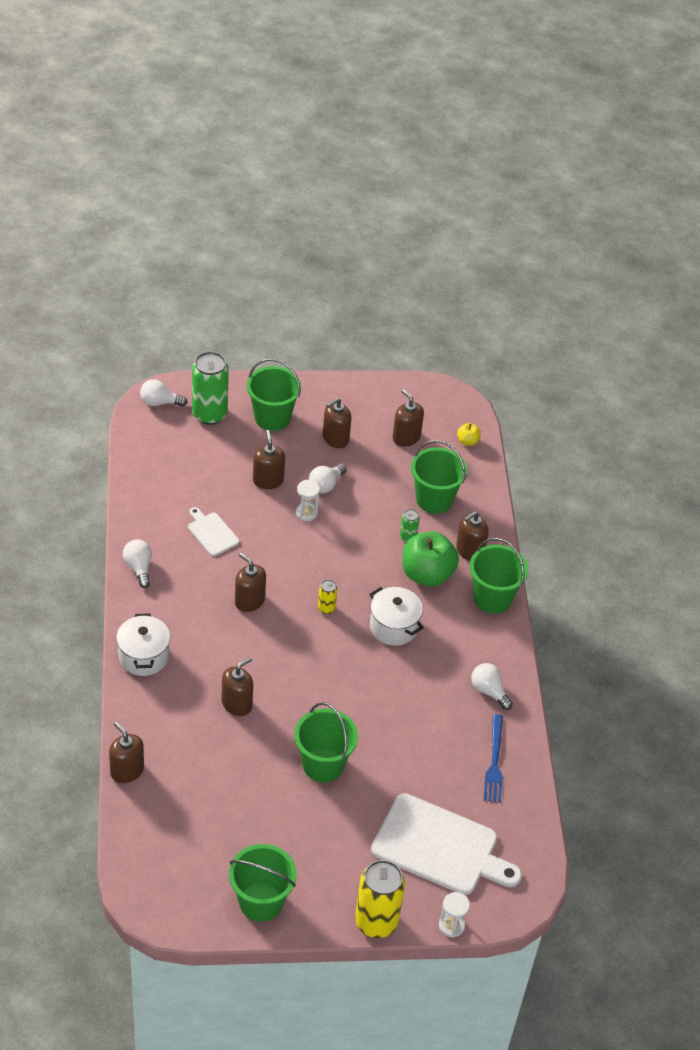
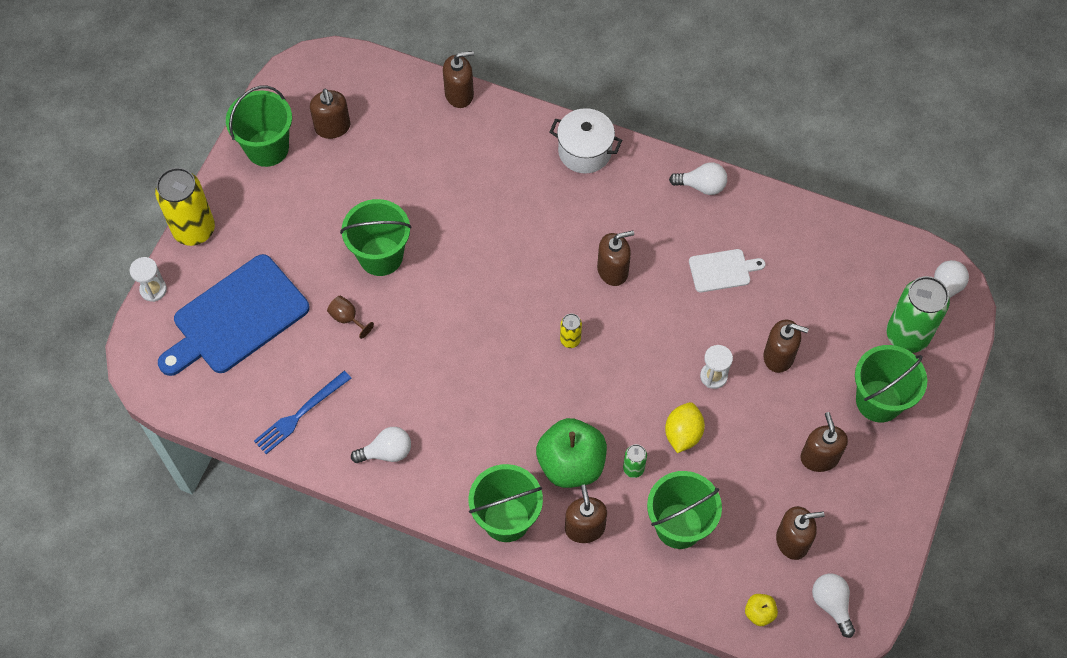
camera: 120 degrees right, 15 degrees up
(237, 704) = (489, 210): brown soap dispenser -> brown soap dispenser (332, 127)
(325, 485) = (748, 414): white light bulb -> white light bulb (831, 604)
(363, 517) = (683, 434): none -> yellow lemon
(393, 764) = (347, 318): none -> brown goblet
(394, 627) = (515, 396): white pot -> none
(440, 847) = (236, 318): white cutting board -> blue cutting board
(494, 762) = (300, 414): blue fork -> blue fork turned 75 degrees counterclockwise

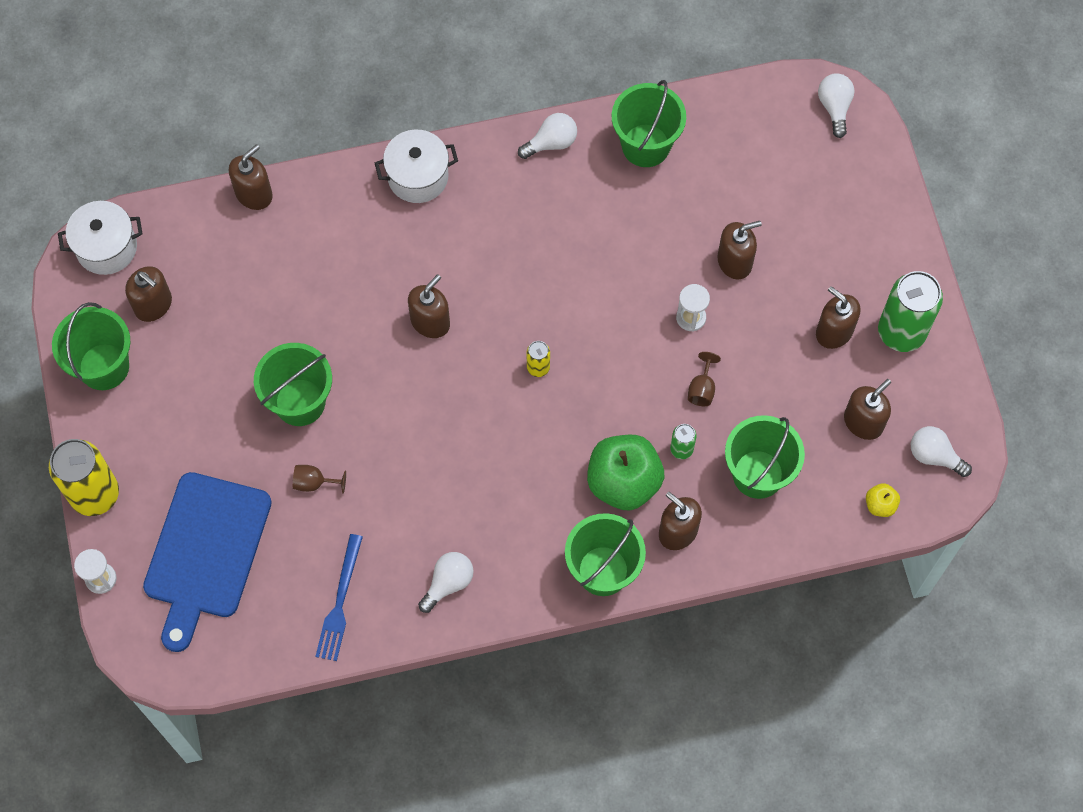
camera: 35 degrees left, 5 degrees up
(331, 70) = (106, 247): none -> white pot
(613, 270) = (529, 276): brown soap dispenser -> brown soap dispenser (430, 322)
(683, 434) = (702, 389): yellow lemon -> brown goblet
(722, 270) = (628, 212): white cutting board -> none
(878, 401) = (848, 247): green bucket -> green bucket (645, 145)
(907, 335) = (831, 170): green can -> green can (901, 332)

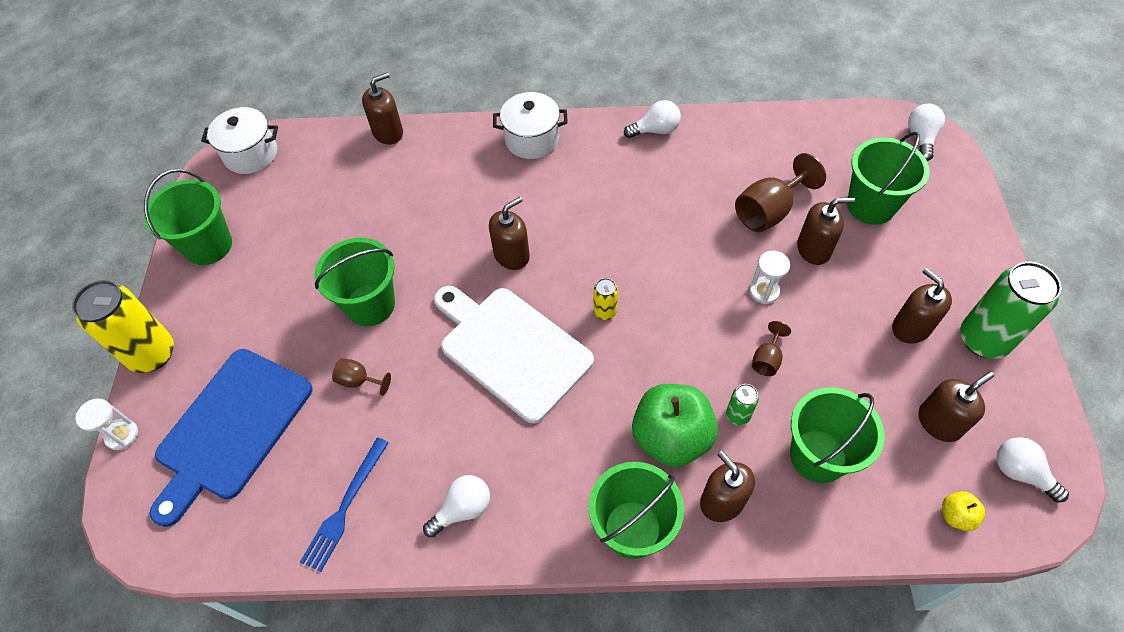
camera: 15 degrees right, 10 degrees down
(153, 305) = (271, 203): brown soap dispenser -> none
(455, 423) = (511, 349): none -> white cutting board
(645, 145) = (740, 144): green bucket -> green bucket (870, 206)
(685, 225) = (769, 211): none -> brown goblet

